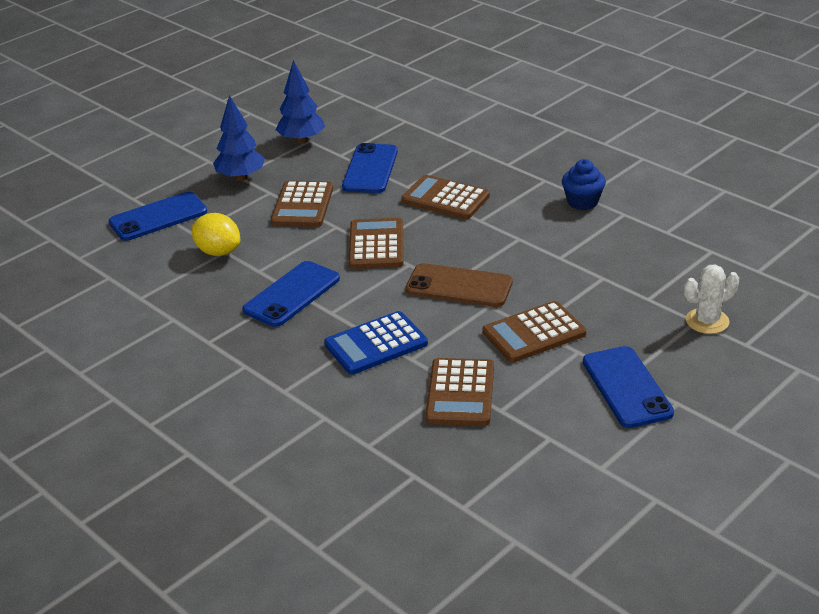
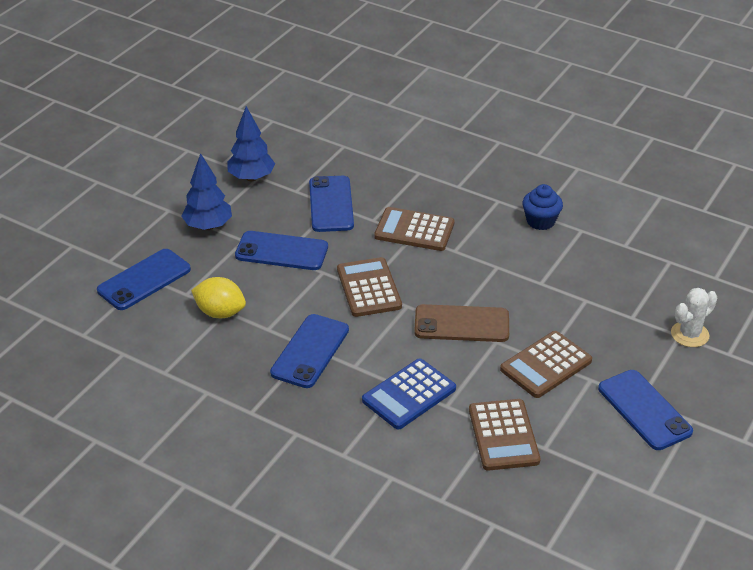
camera: 15 degrees left, 5 degrees up
(302, 205) = (281, 251): brown calculator -> blue phone

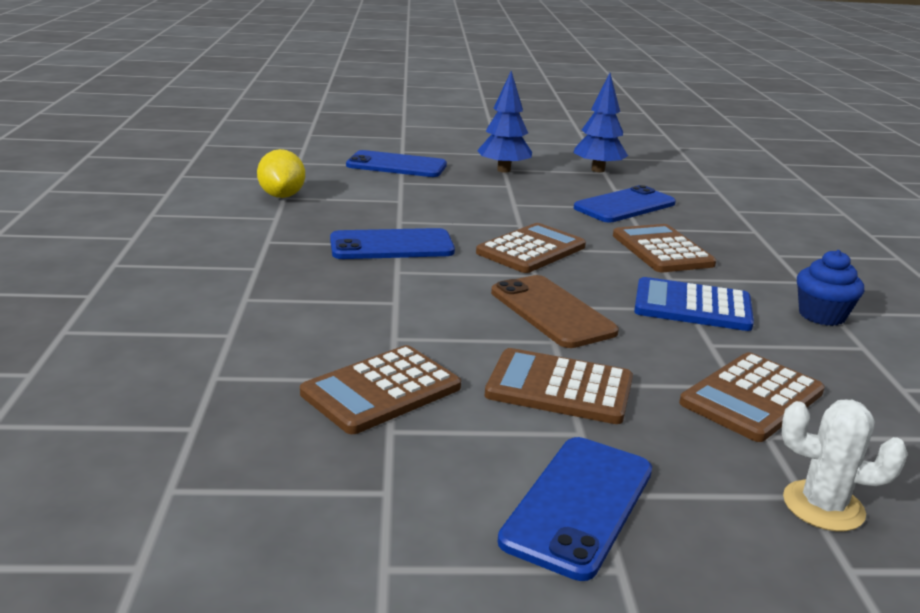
camera: 55 degrees right, 15 degrees down
(220, 312) = (394, 199): yellow lemon -> yellow lemon (282, 196)
(281, 251) = (519, 202): blue phone -> none
(409, 395) = (386, 311): blue calculator -> blue calculator (692, 306)
(599, 302) = (752, 398): none -> brown calculator

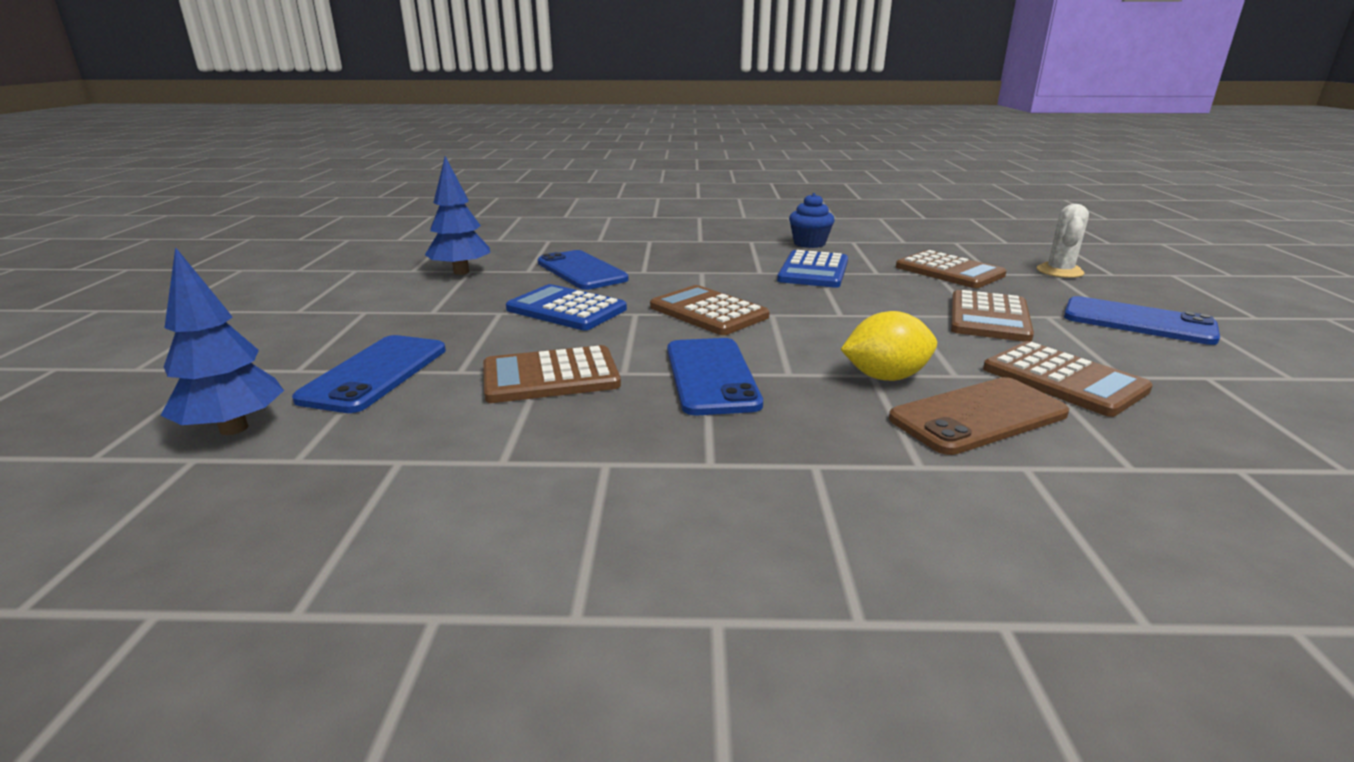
camera: 85 degrees left, 0 degrees up
(282, 196) = (496, 464): yellow lemon -> yellow lemon (885, 377)
(503, 170) = (437, 312): blue tree -> blue tree (234, 428)
(521, 203) = (566, 309): none -> blue calculator
(551, 312) = (853, 312): brown phone -> brown phone (978, 416)
(662, 250) = (698, 269): brown calculator -> brown calculator (551, 376)

